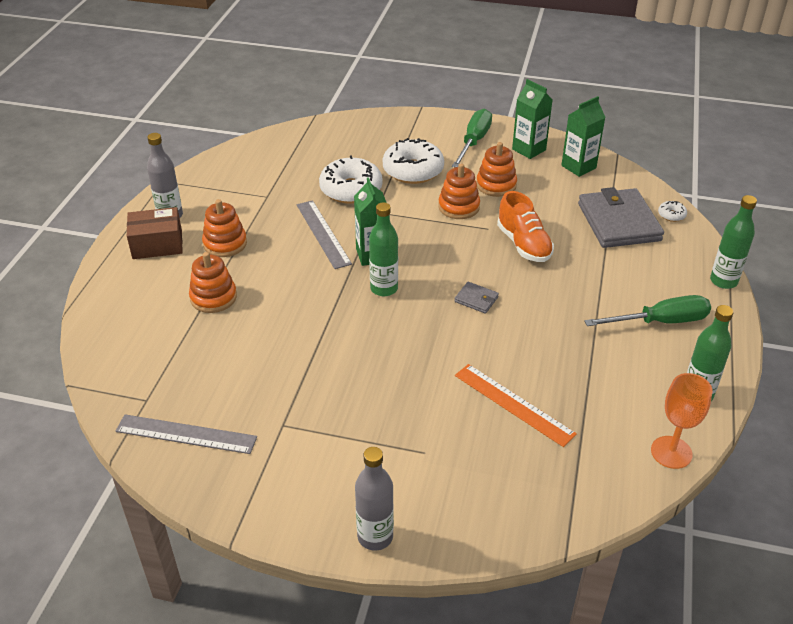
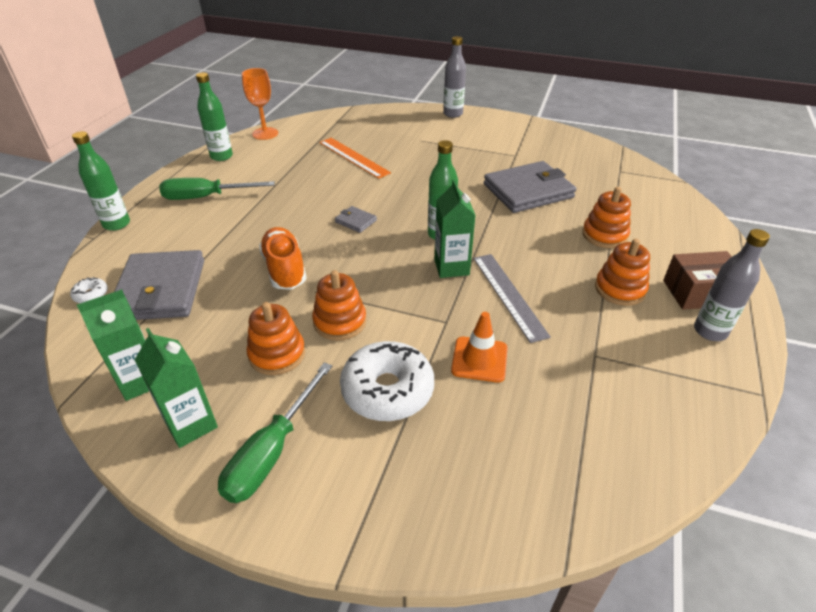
camera: 175 degrees left, 0 degrees up
(186, 434) = (580, 154): grey ruler -> none
(280, 355) = (528, 191): none -> grey wallet
(351, 189) = (479, 359): white donut -> orange traffic cone

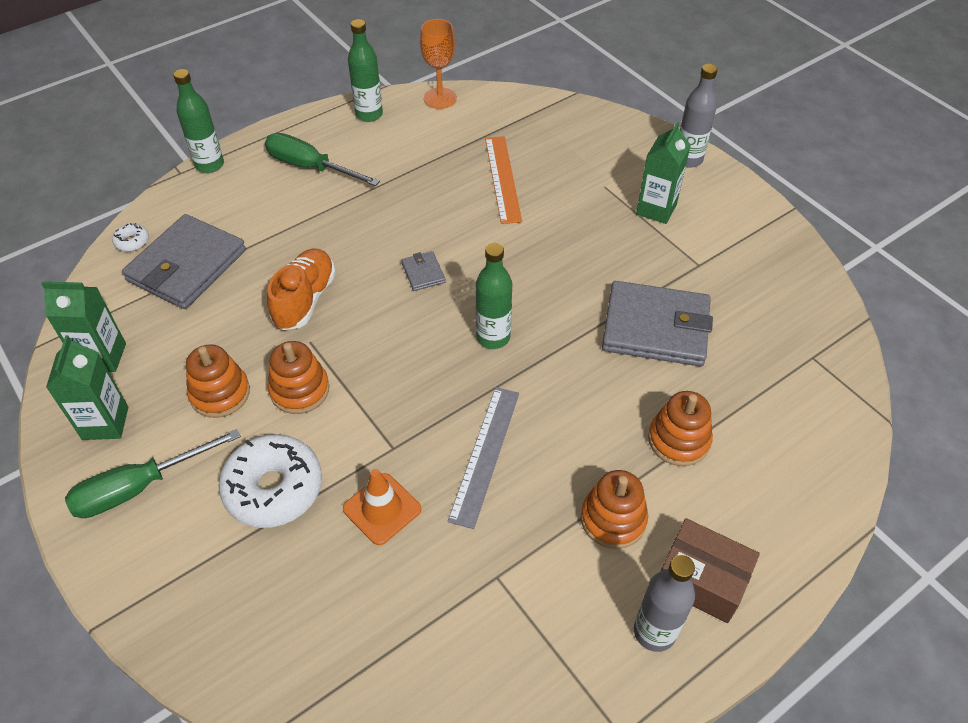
camera: 35 degrees right, 10 degrees up
(451, 267) = (462, 386): green carton -> green carton (656, 209)

